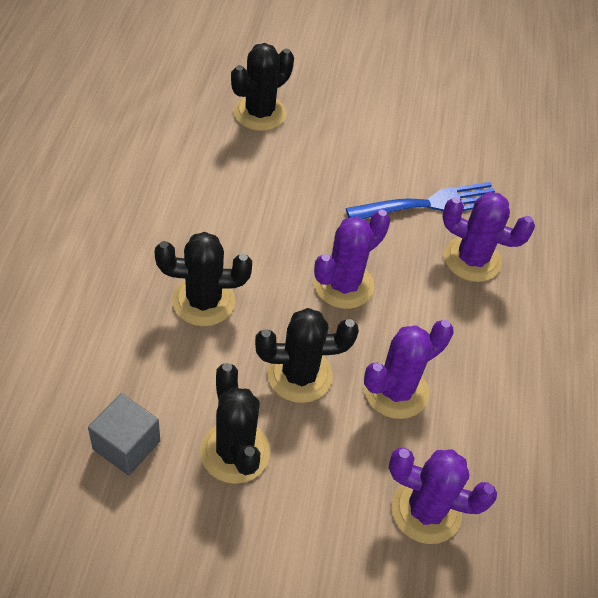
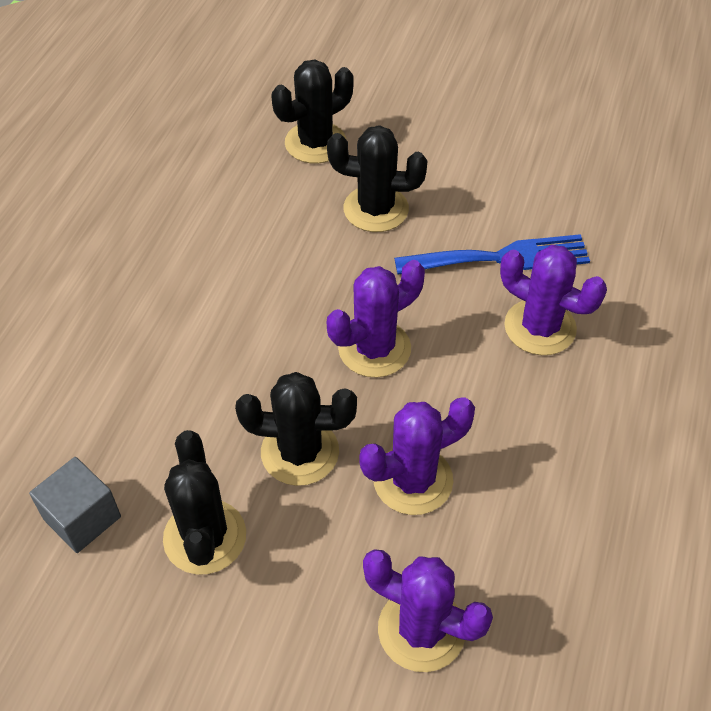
camera: 15 degrees right, 0 degrees up
(203, 301) = (205, 357): black cactus -> black cactus (376, 209)

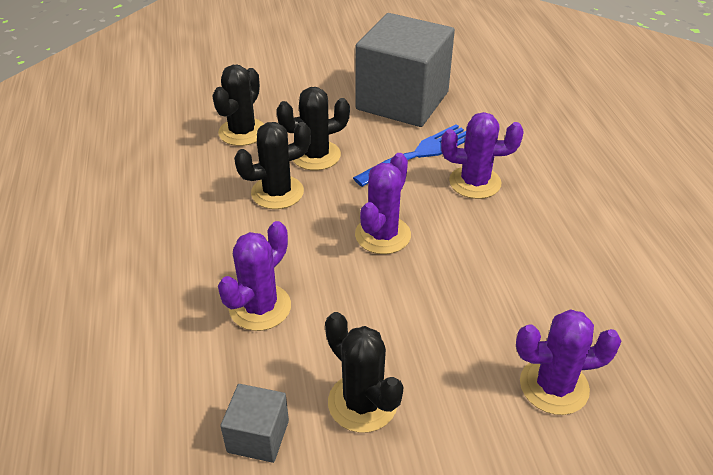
camera: 30 degrees left, 10 degrees down
(300, 452) = (385, 318): black cactus -> black cactus (277, 192)
(413, 480) = (472, 300): purple cactus -> purple cactus (260, 307)
(539, 172) = (402, 101): none -> grey cube

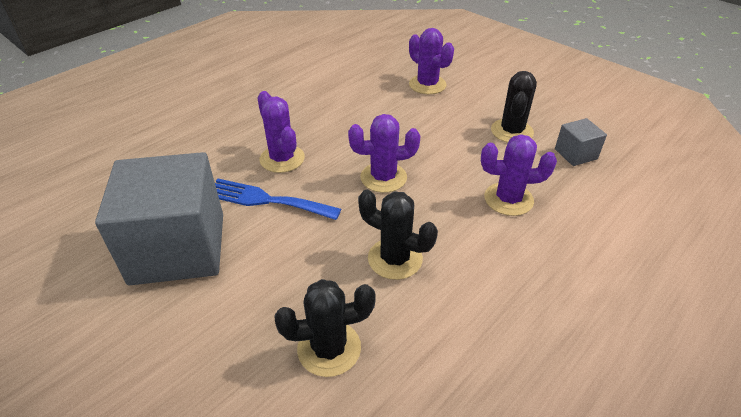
camera: 125 degrees left, 0 degrees up
(316, 155) = (321, 263): black cactus -> none

